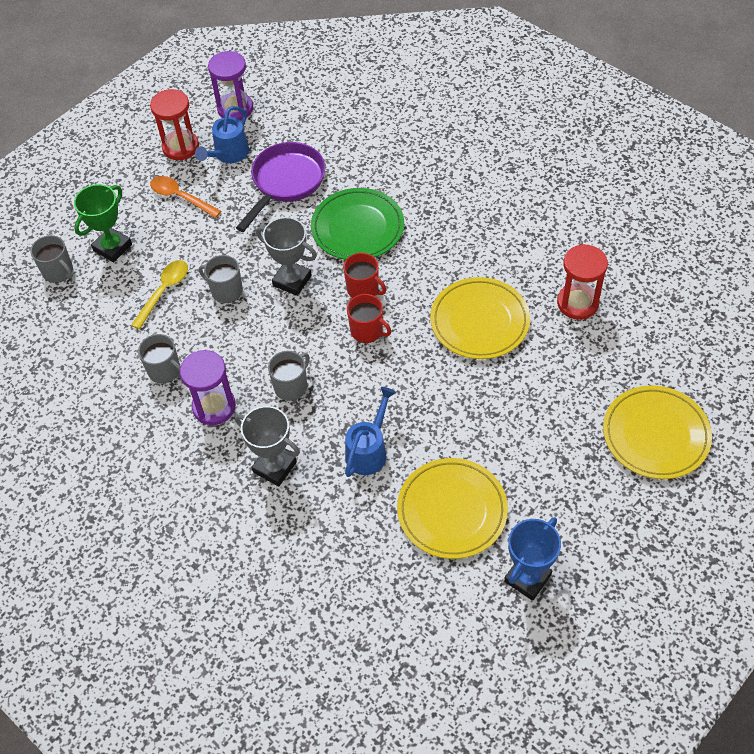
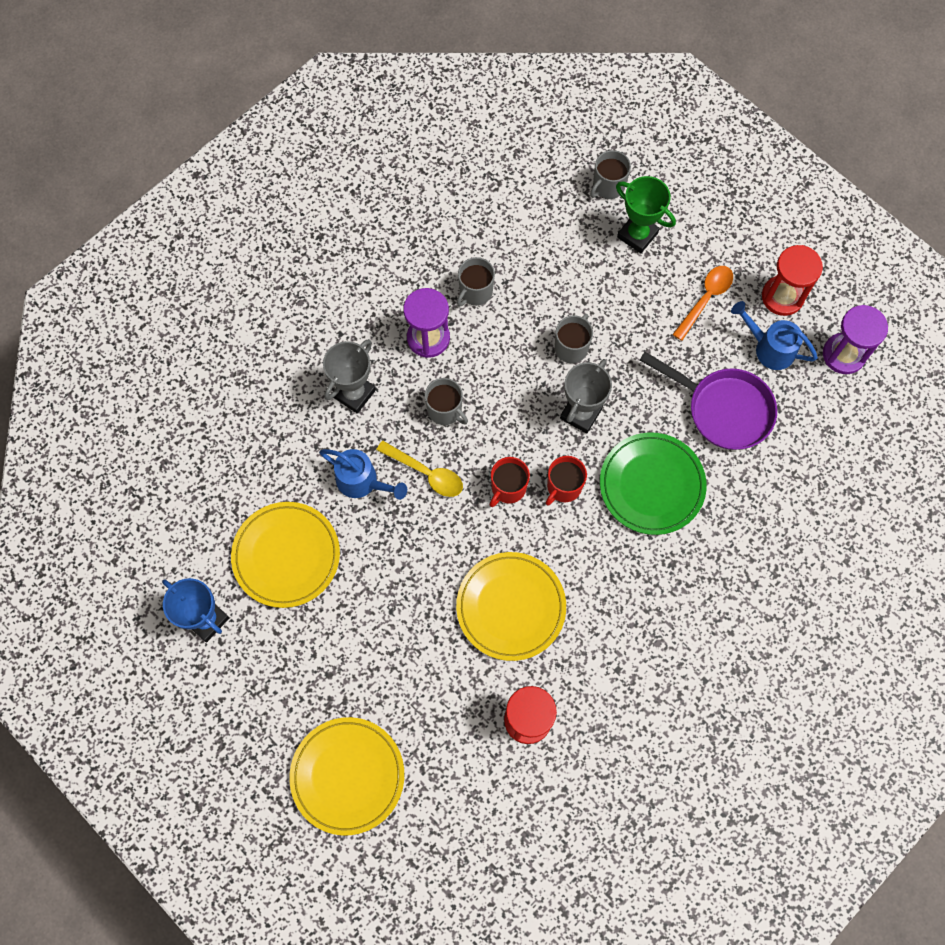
camera: 90 degrees right, 15 degrees up
(164, 291) = (575, 287): yellow spoon -> yellow spoon (426, 473)

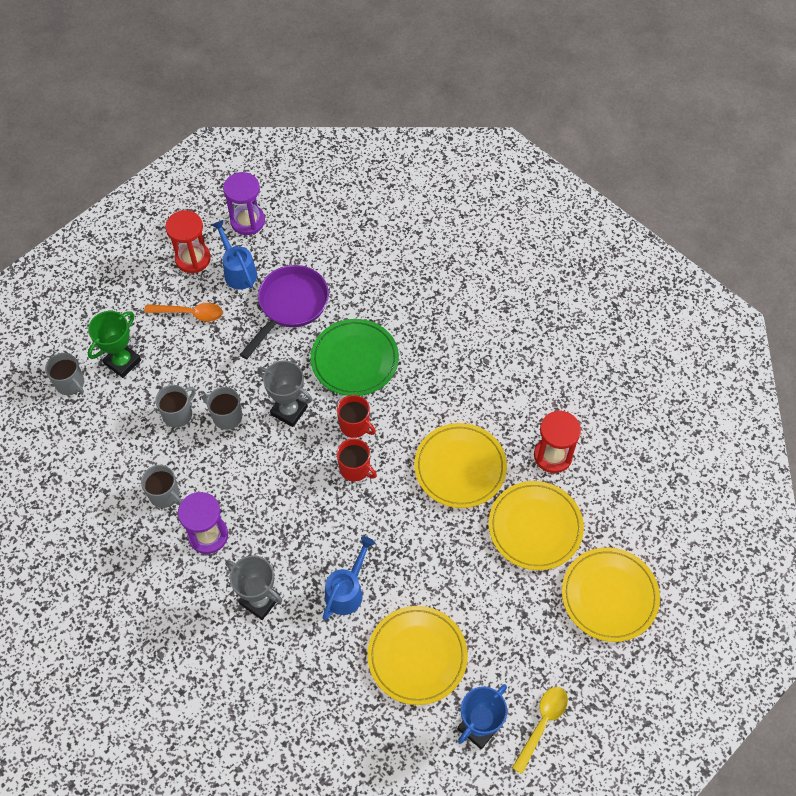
camera: 90 degrees left, 10 degrees down
(426, 473) = (340, 536): yellow spoon -> yellow spoon (542, 724)
(434, 693) = (535, 527): none -> yellow plate
(445, 410) = (280, 520): grey mug -> grey mug (178, 414)
(705, 299) = (190, 313): orange spoon -> orange spoon turned 150 degrees clockwise
(769, 348) = (238, 271): blue watering can -> blue watering can turned 120 degrees clockwise

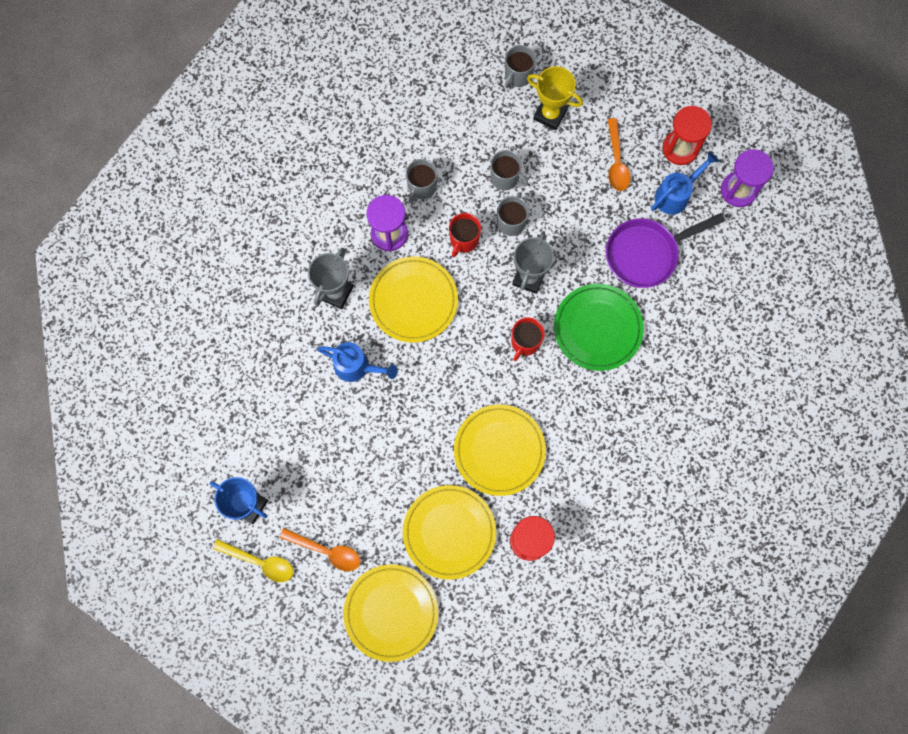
camera: 80 degrees right, 15 degrees up
(122, 362) = (550, 114): green trophy -> yellow trophy
(290, 306) = (646, 254): purple pan -> purple pan turned 135 degrees clockwise
(355, 469) = (479, 351): red mug -> red mug (464, 240)
(417, 656) = (305, 440): yellow plate -> yellow plate (413, 301)
(539, 651) = (326, 551): none -> orange spoon

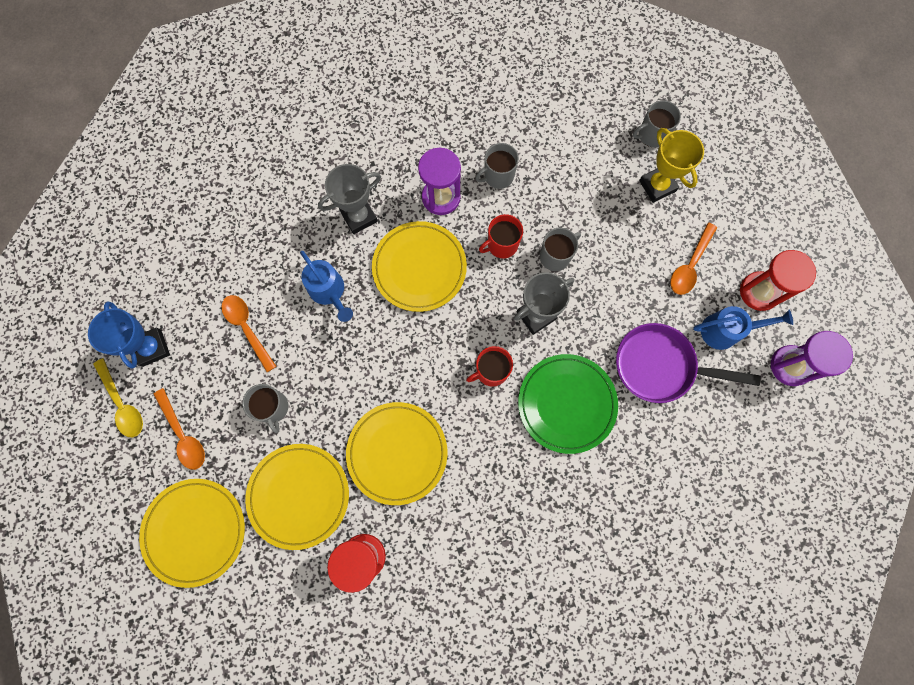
camera: 35 degrees right, 0 degrees up
(313, 438) = (247, 328): none -> orange spoon
(505, 178) = (577, 215): grey mug -> grey mug (273, 408)

